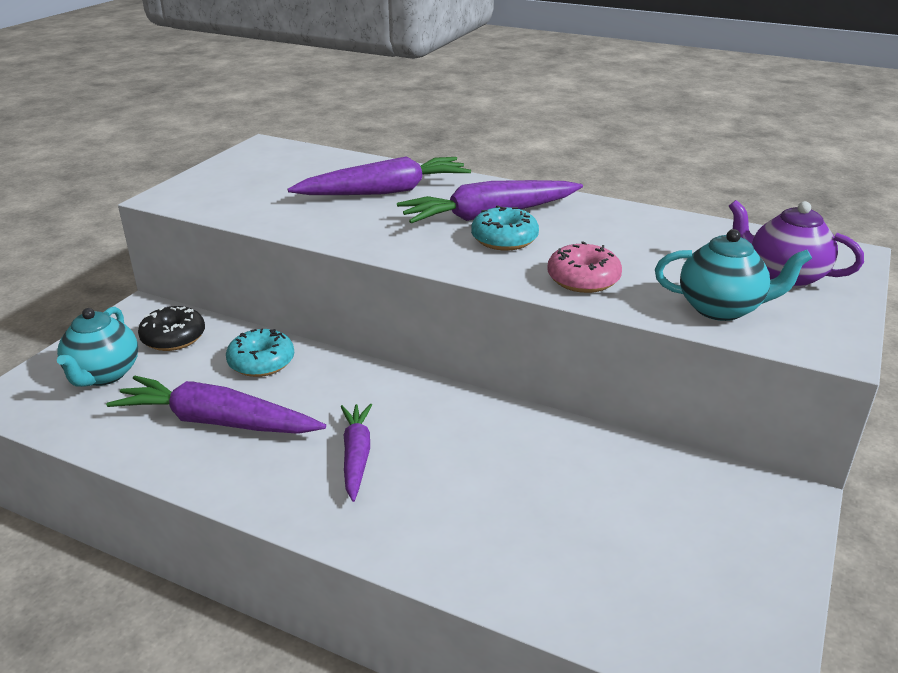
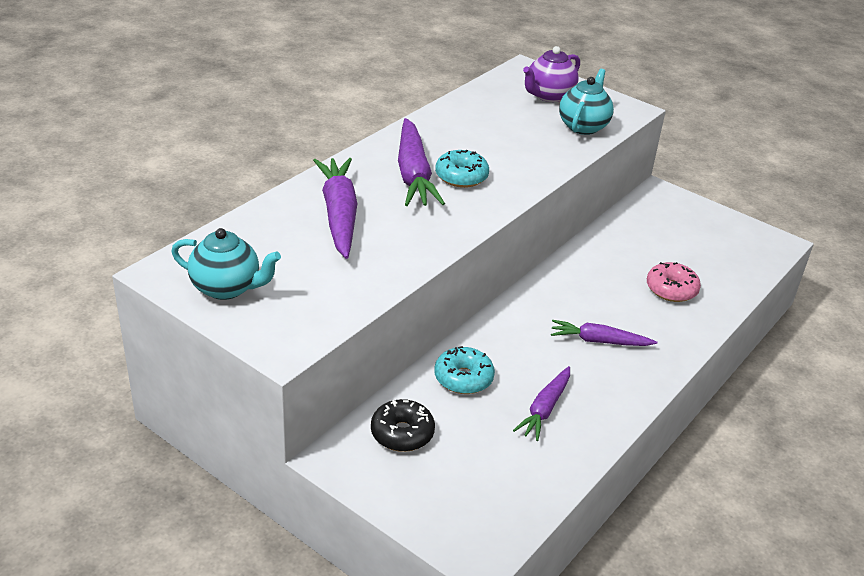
camera: 80 degrees left, 5 degrees up
(103, 375) = (455, 482): turquoise teapot -> turquoise teapot (227, 288)
(217, 421) = (544, 409): purple carrot -> purple carrot, size x0.61
(583, 279) = (534, 161): pink donut -> pink donut (671, 289)

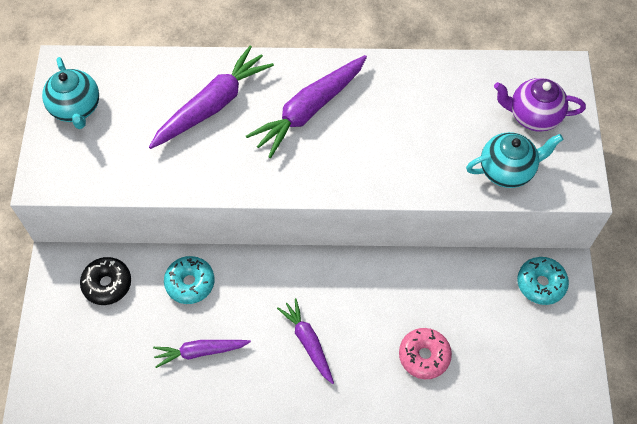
camera: 55 degrees right, 25 degrees up
(461, 177) = (336, 140): turquoise donut -> turquoise donut (541, 284)

